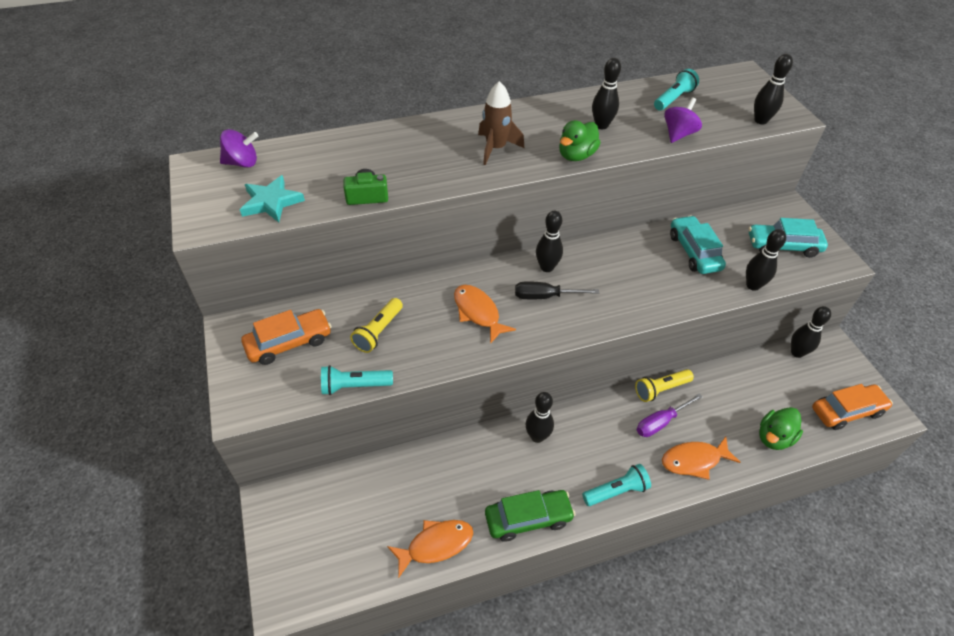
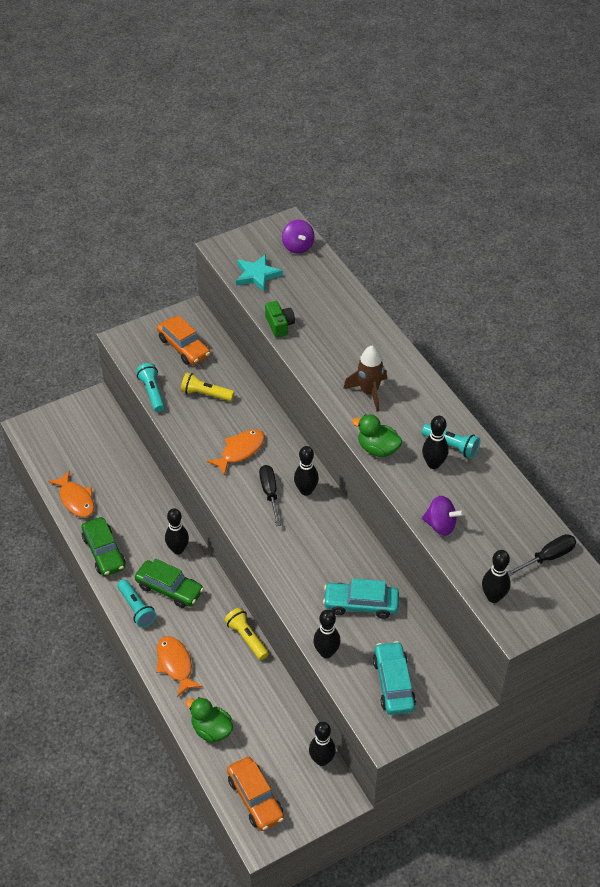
camera: 80 degrees right, 0 degrees up
(592, 453) = (169, 589): none -> green car
(660, 422) = (210, 638): purple screwdriver -> none
(673, 99) = (506, 521): turquoise flashlight -> turquoise flashlight (451, 446)
(694, 252) = (361, 604): turquoise car -> turquoise car turned 150 degrees counterclockwise
(714, 86) = (547, 557): none -> black screwdriver

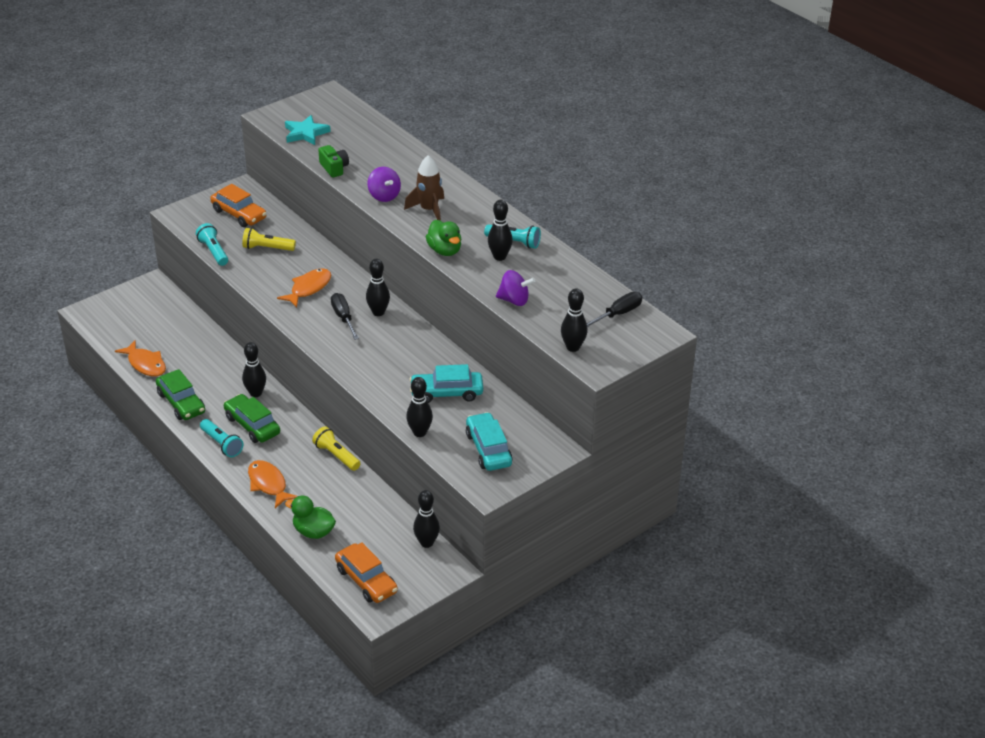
camera: 10 degrees left, 10 degrees down
(169, 589) = (252, 425): green car -> green car turned 150 degrees counterclockwise
(298, 246) = (341, 109): purple spinning top -> purple spinning top (384, 196)
(377, 449) = (444, 250): green duck -> green duck turned 135 degrees counterclockwise

